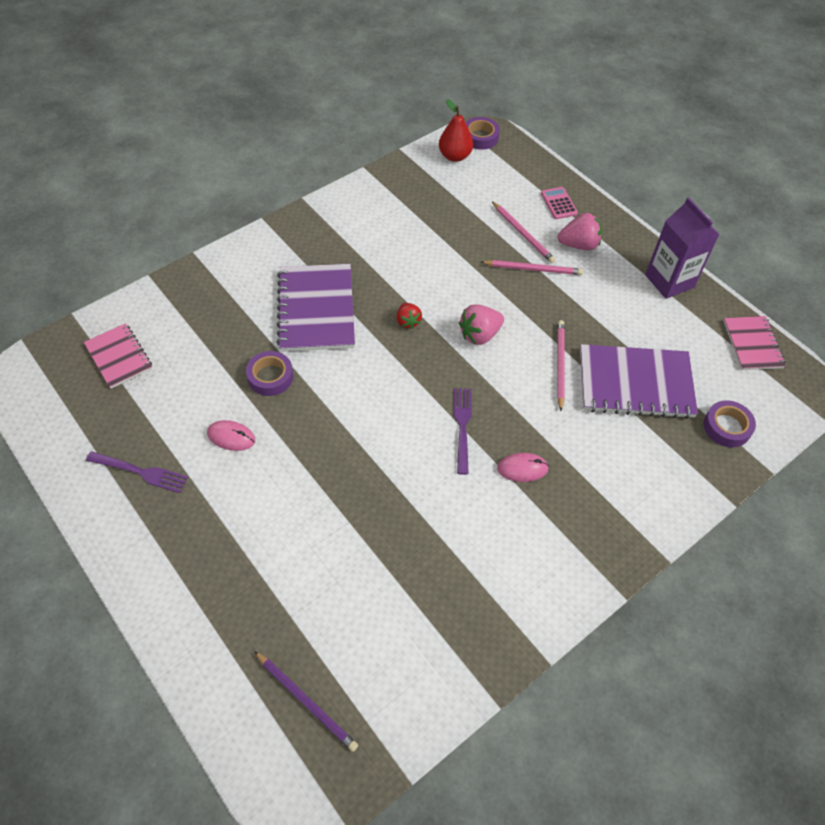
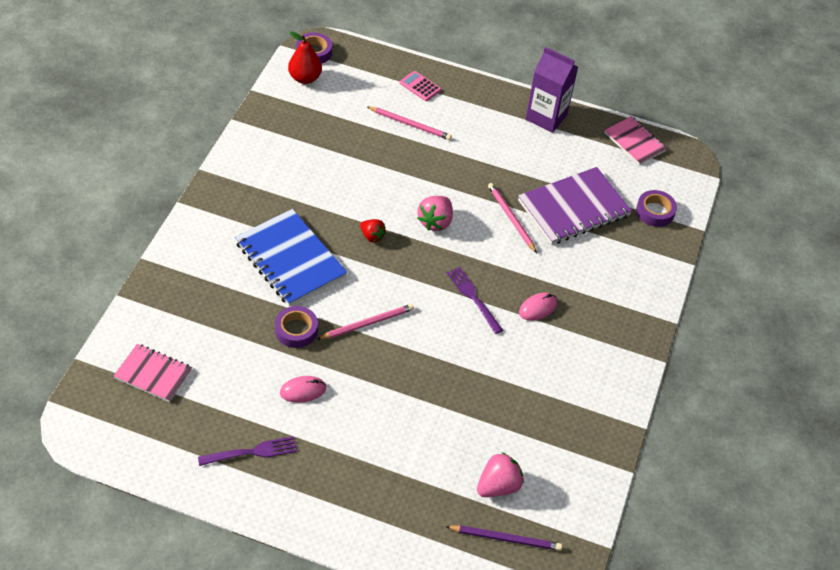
camera: 35 degrees left, 5 degrees down
(316, 310) = (290, 260): purple notebook -> blue notebook
(533, 269) = (439, 151): pink pencil -> pink pencil (367, 323)
(578, 245) = (459, 115): pink strawberry -> pink strawberry (498, 486)

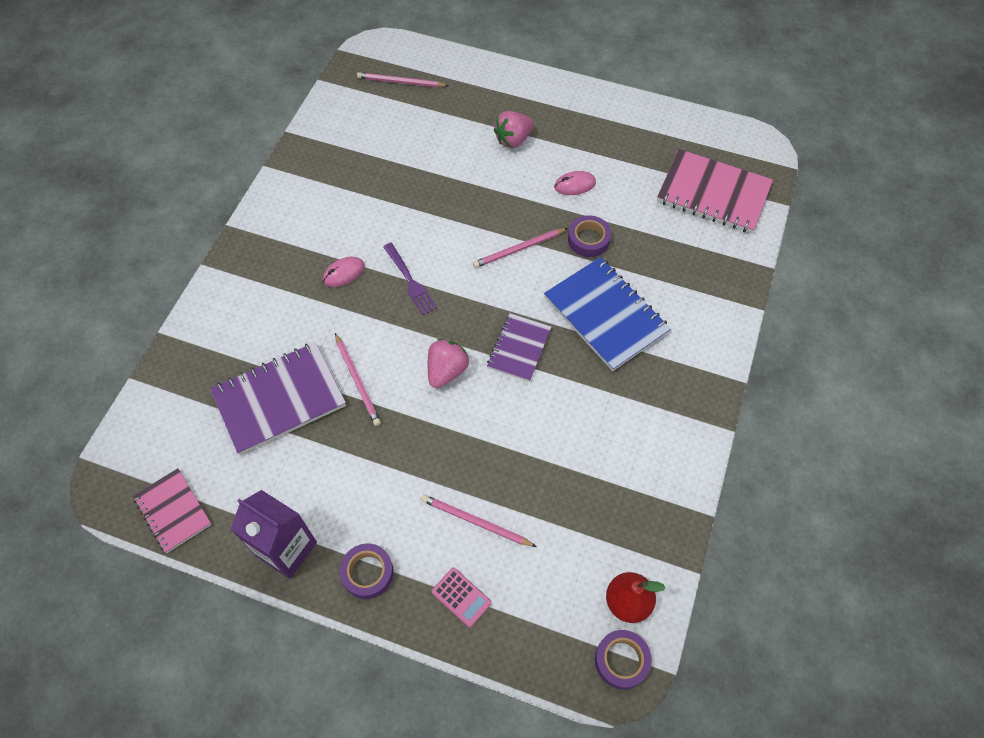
camera: 175 degrees left, 10 degrees up
(153, 374) = (713, 194): pink notebook -> pink notebook, size x1.68
(252, 452) = (611, 135): purple fork -> none
(372, 236) = (519, 348): red strawberry -> purple notebook
(498, 486) = (403, 117): pink strawberry -> pink strawberry (513, 140)
(506, 539) = (400, 82): purple pencil -> pink pencil
(655, 212) = (180, 400): purple tape -> purple tape (367, 573)

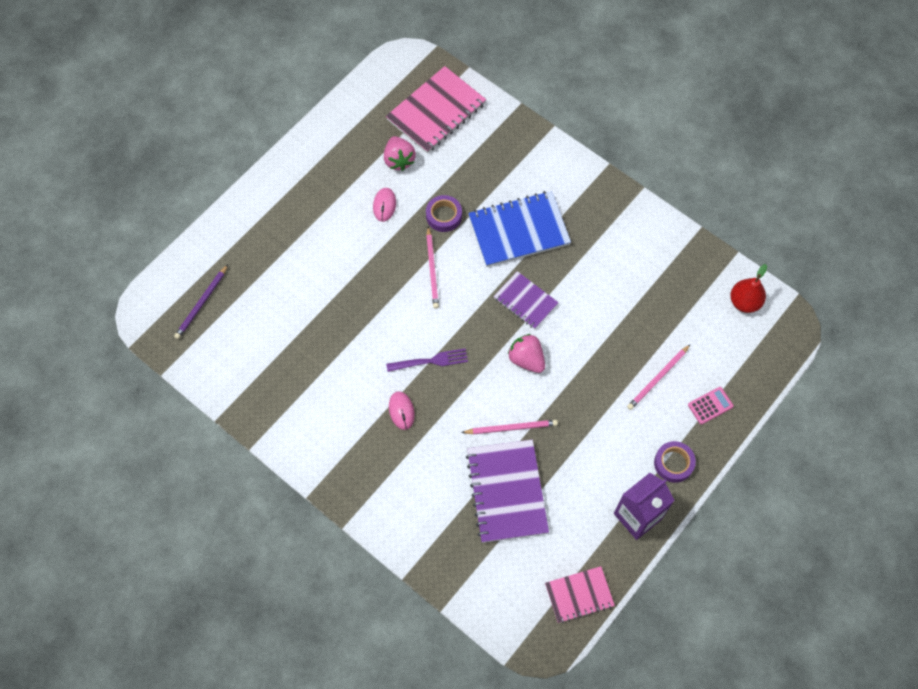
camera: 70 degrees left, 5 degrees up
(400, 82) = (201, 303): pink pencil -> purple pencil
(513, 140) = (314, 234): pink strawberry -> pink strawberry (399, 160)
(621, 660) = (781, 321): purple tape -> none

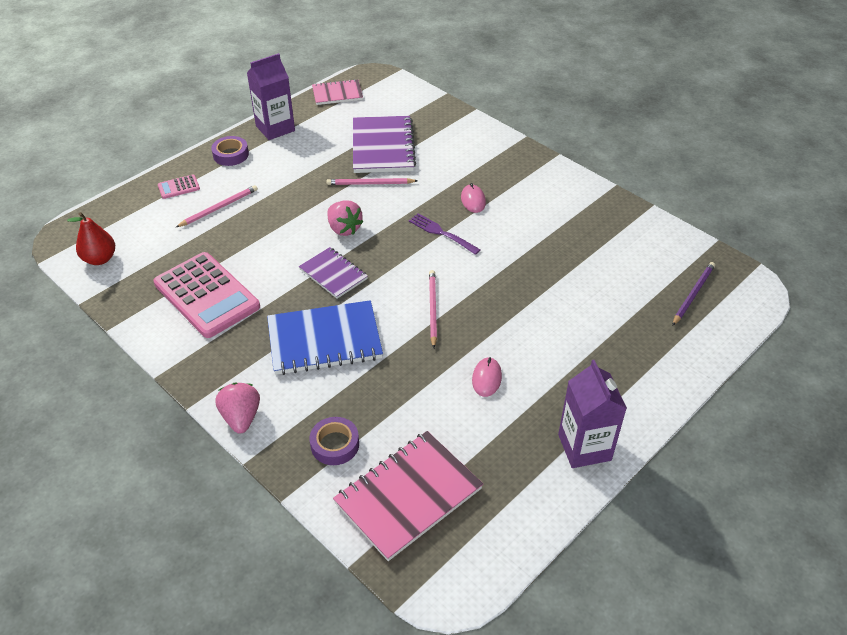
camera: 175 degrees left, 20 degrees down
(313, 155) = (584, 447): none -> purple carton
(399, 160) = (466, 432): pink strawberry -> pink strawberry (241, 417)
(430, 361) = (441, 233): purple fork -> purple fork turned 45 degrees clockwise
(444, 216) = (413, 361): purple tape -> purple tape (335, 444)
(631, 268) = (206, 295): none -> pink calculator

